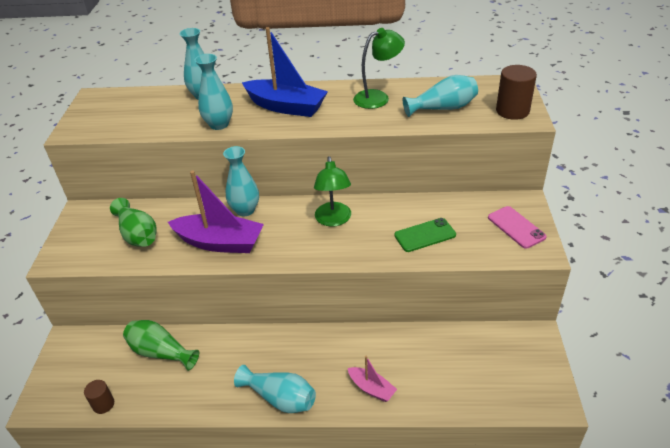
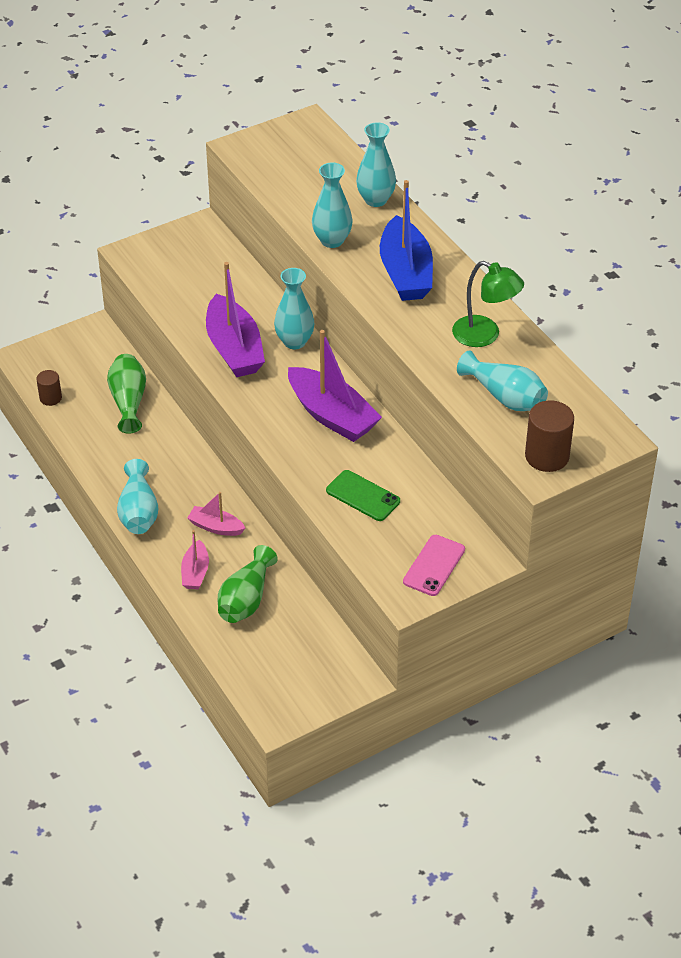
camera: 55 degrees right, 5 degrees up
(138, 234) = (201, 286): green vase -> green vase (246, 599)
(333, 220) = (332, 415): green lamp -> purple boat
(334, 354) = (216, 527): none -> pink boat

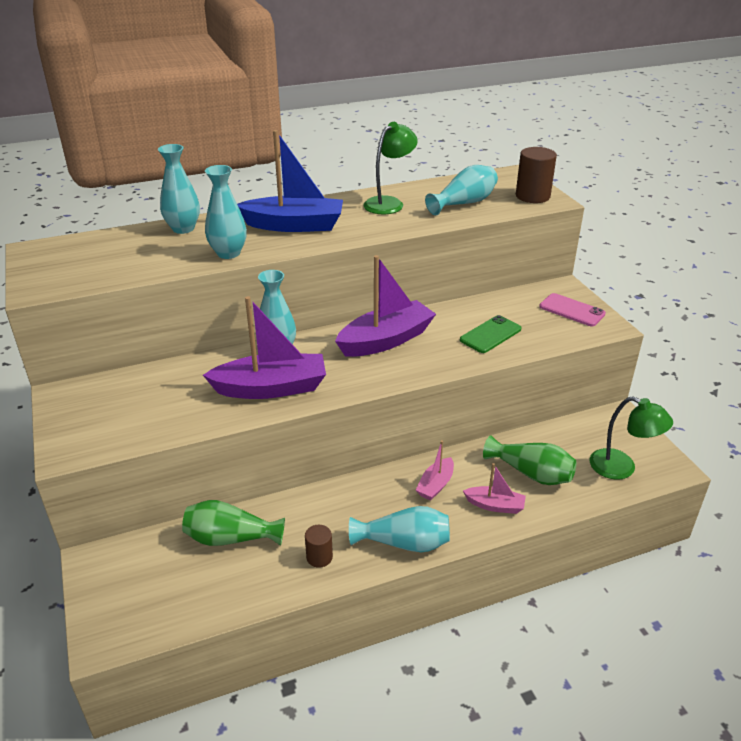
camera: 80 degrees left, 10 degrees down
(50, 398) = (193, 613): brown cylinder -> brown cylinder (319, 557)
(268, 674) = (621, 468): none -> green lamp

